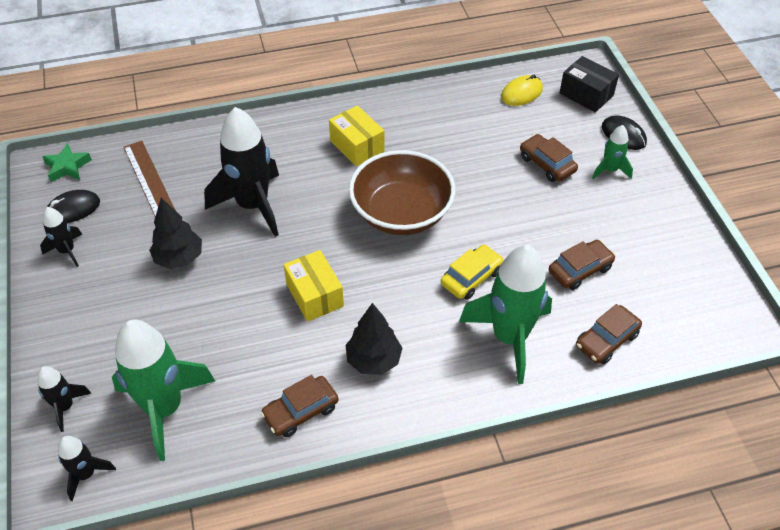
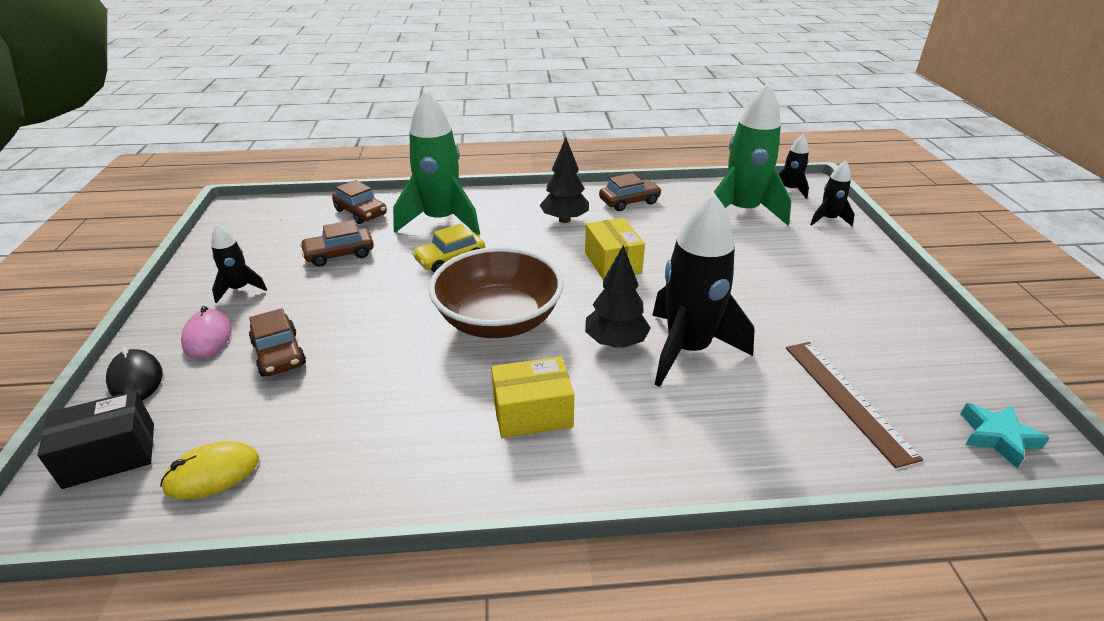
camera: 170 degrees left, 15 degrees down
(67, 167) = (997, 437): green star -> turquoise star
(67, 251) = (911, 327): black rocket -> black rocket (240, 289)
(73, 209) = (939, 373): black mouse -> none
(179, 258) = (767, 306): black tree -> black tree (615, 342)
(357, 146) = (532, 413): yellow box -> yellow box turned 75 degrees counterclockwise
(586, 94) = (110, 455): black box -> black box turned 75 degrees counterclockwise
(606, 340) = (361, 212): brown car -> brown car turned 75 degrees clockwise
(610, 170) = (207, 337): green rocket -> pink mouse

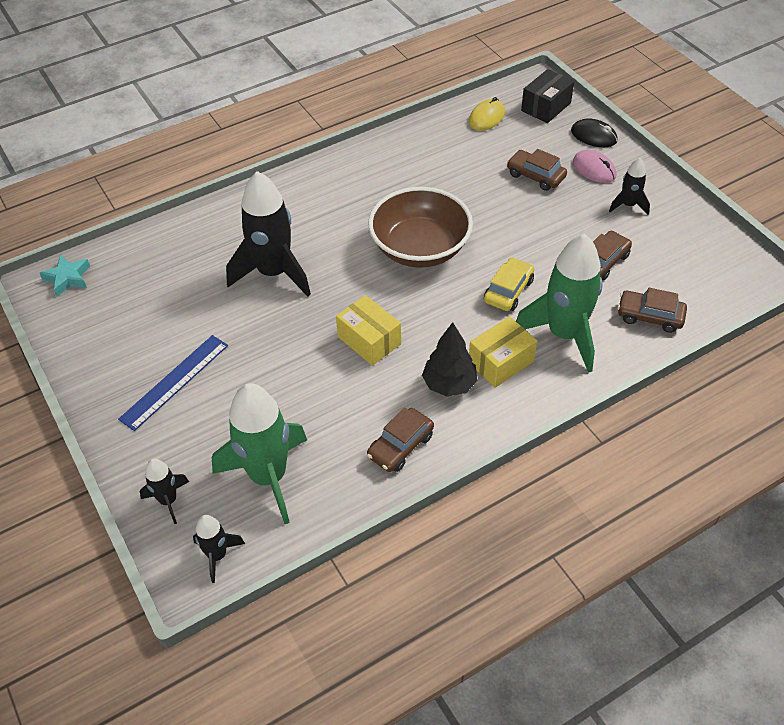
camera: 155 degrees right, 15 degrees up
(532, 413) = (352, 197): yellow box -> yellow box (501, 362)
(615, 342) = (327, 261): black tree -> none
(823, 286) = (174, 381): none -> blue ruler
(847, 399) = (160, 273): brown ruler -> none

